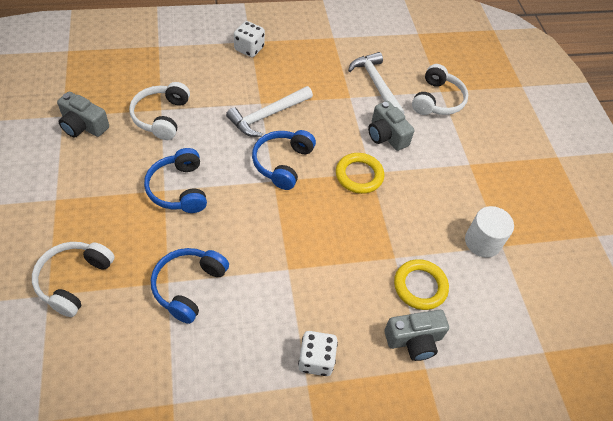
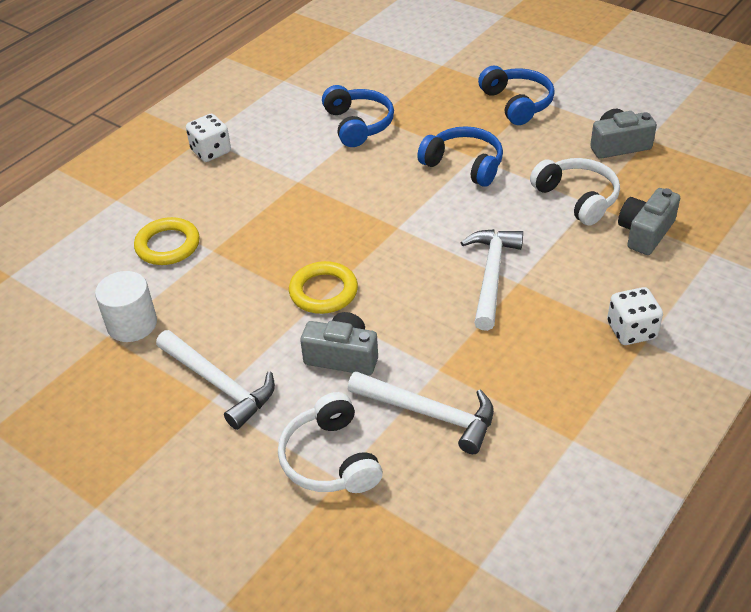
camera: 145 degrees right, 10 degrees down
(73, 280) = (439, 79): white headphones -> none
(282, 163) = (411, 246): blue headphones -> blue headphones (517, 103)
(414, 340) = (141, 208): grey camera -> grey camera (645, 232)
(459, 168) = (219, 384): none -> white hammer

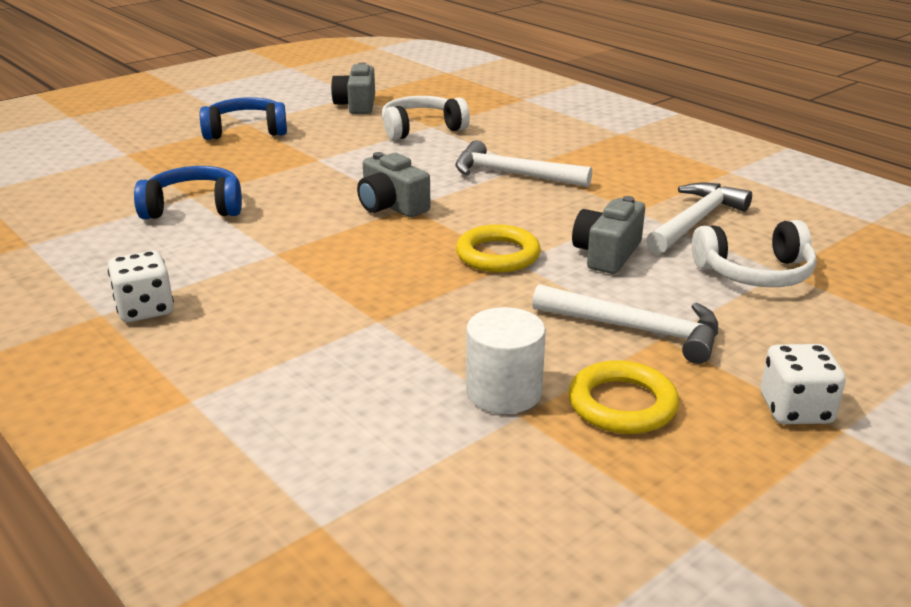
camera: 80 degrees left, 15 degrees down
(168, 245) = (344, 355): yellow ring -> yellow ring (622, 404)
(219, 384) = (636, 330): white hammer -> white hammer turned 60 degrees clockwise
(464, 165) = (328, 165): blue headphones -> none
(631, 330) = (606, 135): white dice -> white dice (795, 409)
(645, 232) = (486, 114): grey camera -> grey camera (391, 206)

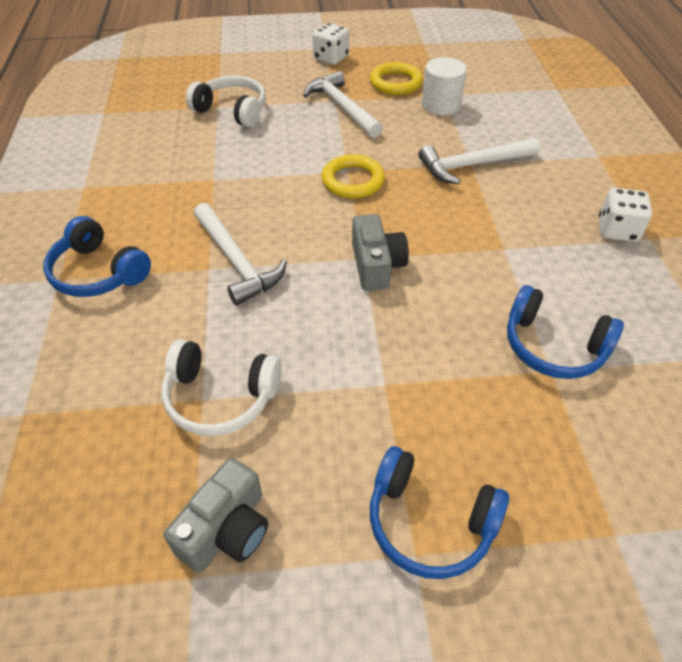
camera: 145 degrees left, 20 degrees up
(601, 142) = (98, 273): none -> blue headphones
(607, 254) = (287, 154): grey camera -> none
(696, 221) = (194, 154): white hammer -> white hammer (472, 165)

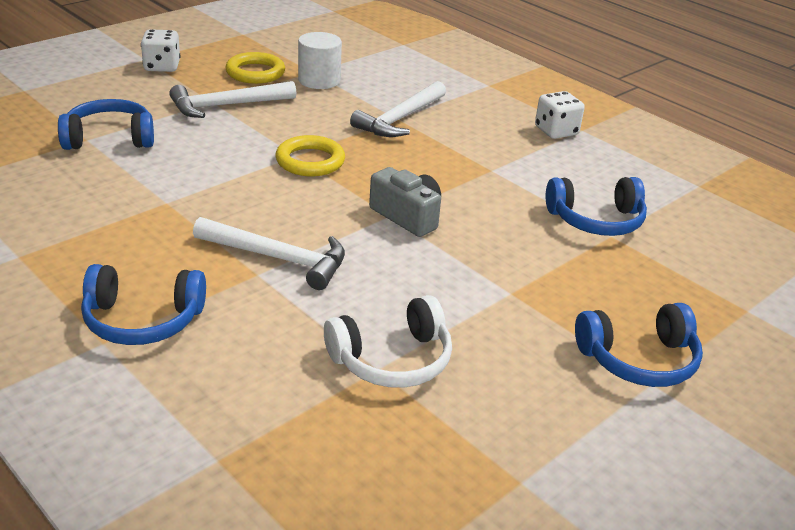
camera: 40 degrees left, 15 degrees down
(227, 529) = (509, 439): grey camera -> none
(232, 110) = (110, 138): white headphones -> blue headphones
(342, 107) = (226, 105): white hammer -> white hammer turned 45 degrees counterclockwise

